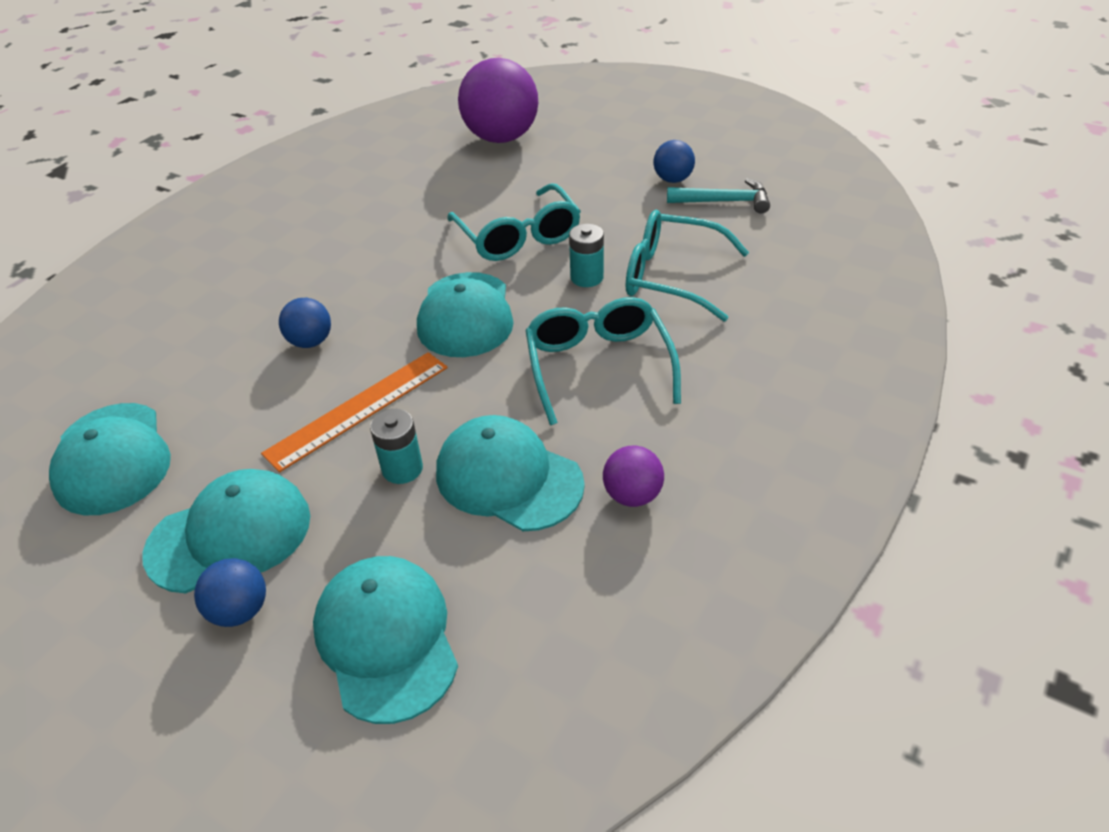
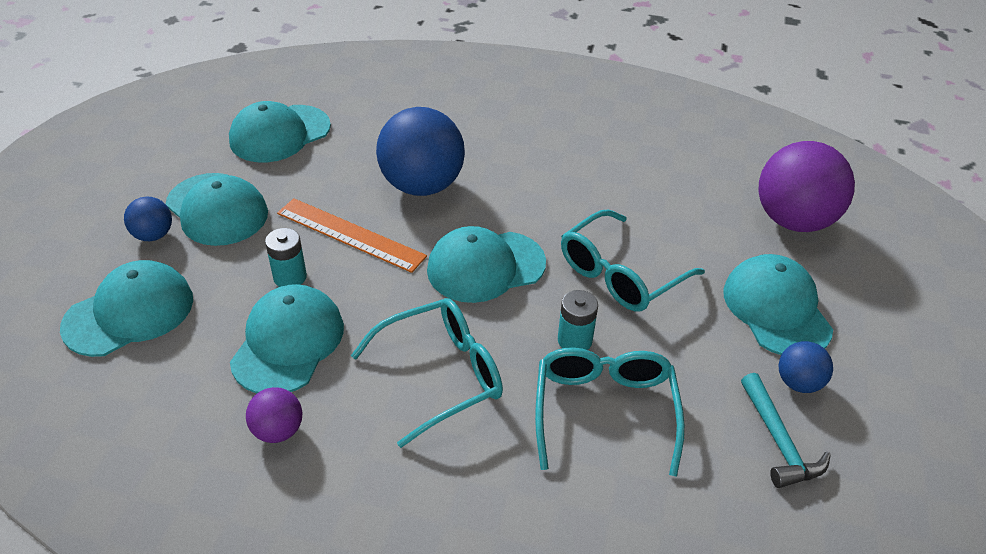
camera: 70 degrees right, 0 degrees up
(311, 342) = (422, 185): blue ball -> blue ball, size x2.07
(595, 170) = (776, 309): none -> turquoise cap

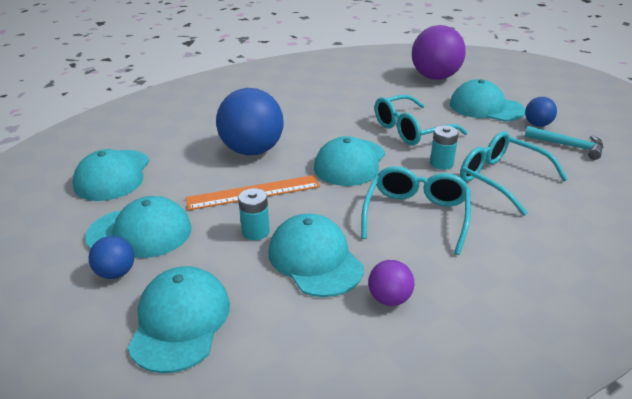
camera: 45 degrees left, 10 degrees down
(621, 274) = (411, 130): turquoise glasses -> turquoise glasses turned 60 degrees clockwise

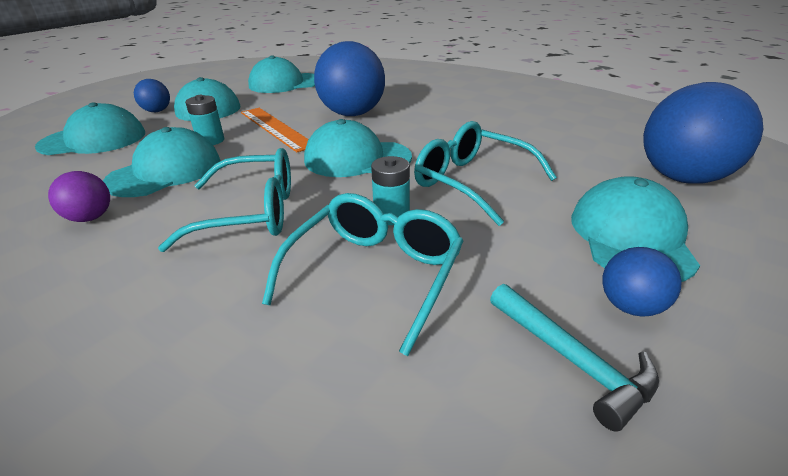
camera: 70 degrees right, 0 degrees up
(435, 77) = (682, 178): purple ball -> blue ball
(568, 146) = (572, 360): turquoise hammer -> turquoise hammer turned 45 degrees counterclockwise

